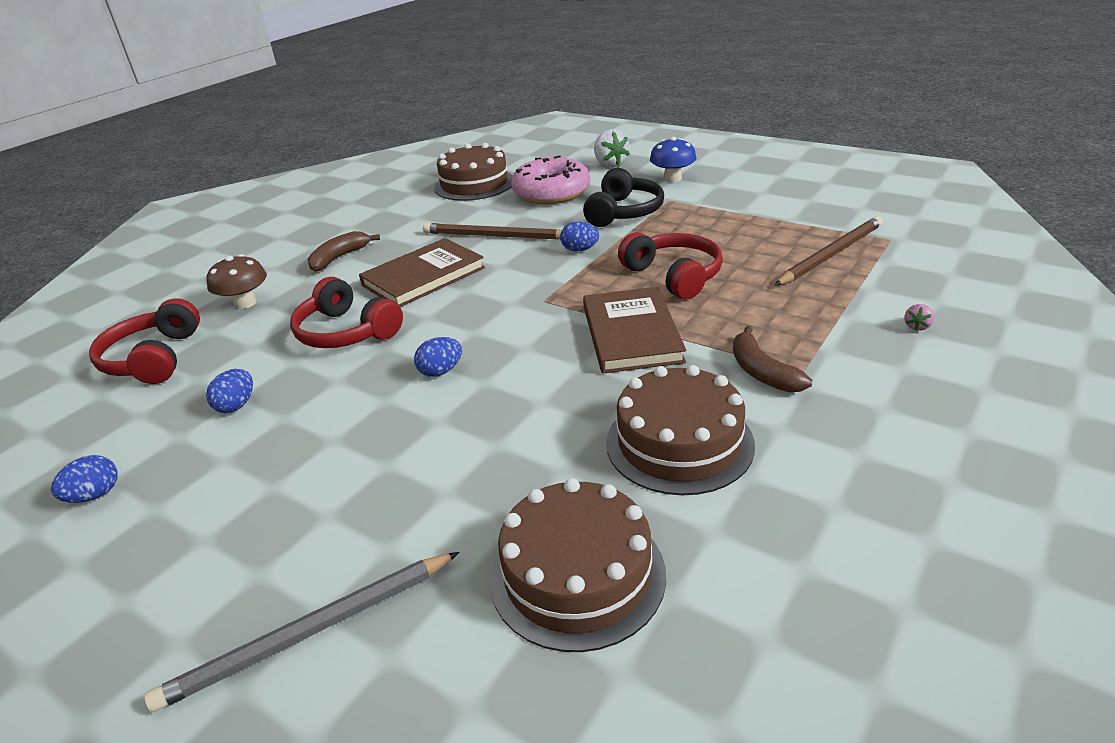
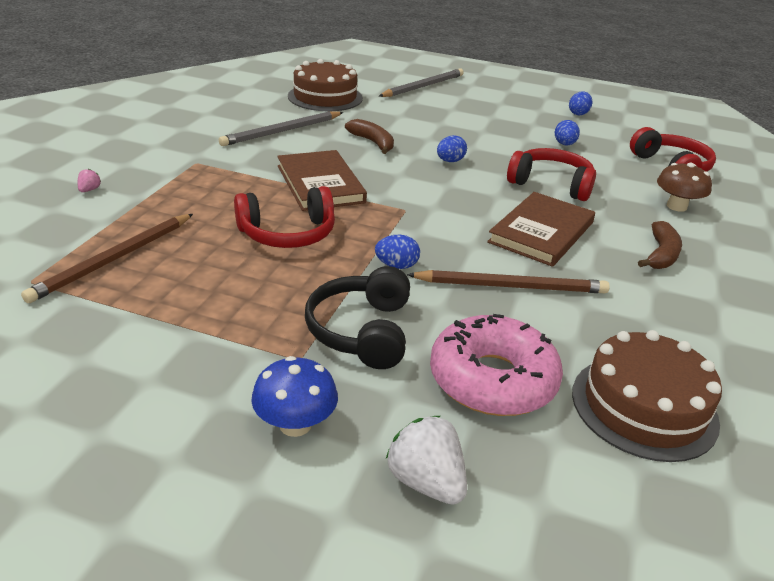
camera: 160 degrees right, 0 degrees up
(674, 276) = (288, 233): red headphones -> red headphones turned 60 degrees counterclockwise
(679, 443) = (282, 131): brown cake -> grey pencil
(762, 372) = (224, 162): brown banana -> brown banana (373, 142)

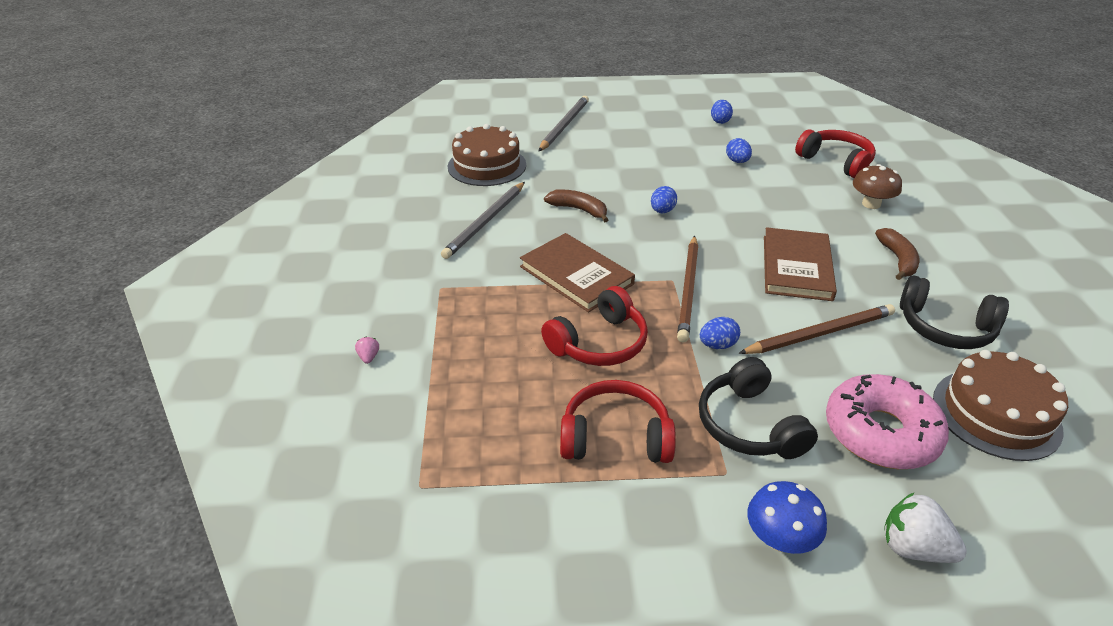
camera: 20 degrees left, 5 degrees up
(114, 259) = (473, 431): brown pencil -> brown pencil (688, 290)
(551, 184) = (762, 211): red headphones -> red headphones (615, 437)
(658, 321) = (945, 328): none -> black headphones

